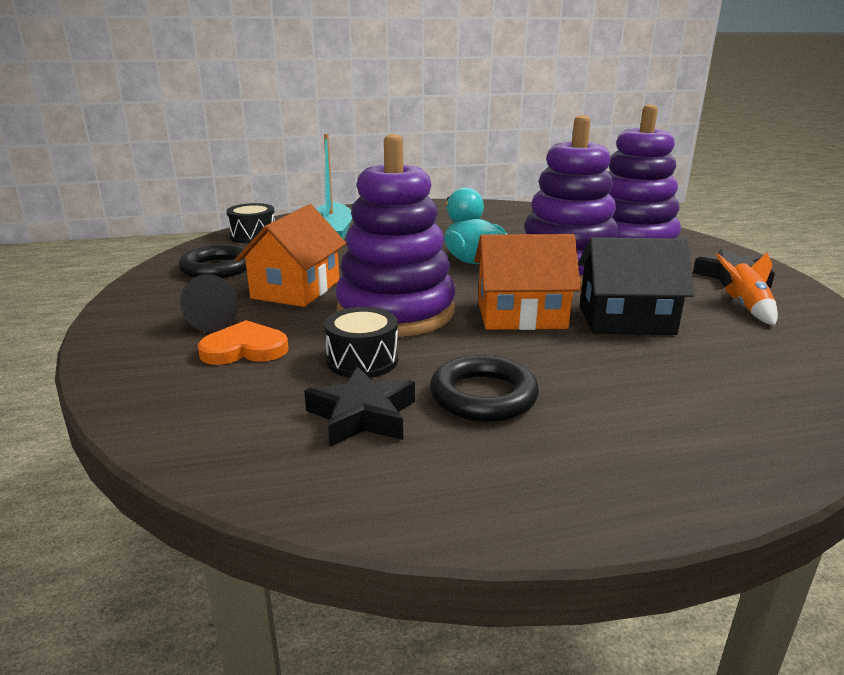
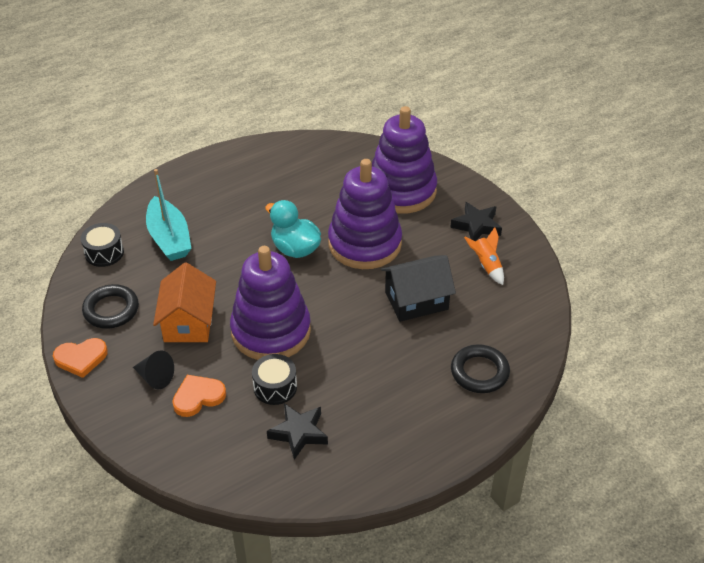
camera: 20 degrees left, 20 degrees up
(140, 294) = (81, 358): none -> orange heart
(483, 396) = (355, 399): black ring -> black ring (479, 372)
(521, 315) = (351, 313): orange house -> none

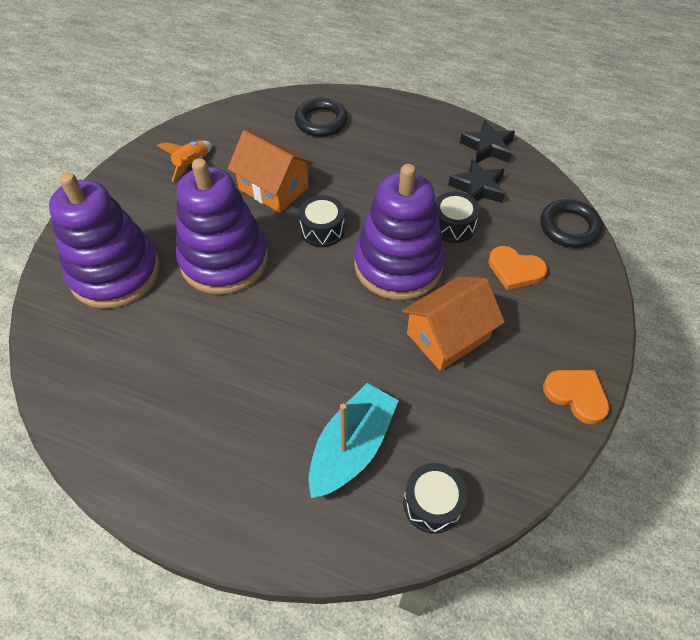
camera: 125 degrees left, 10 degrees up
(111, 310) = (499, 420): black ring -> black ring (569, 227)
(155, 377) = (530, 315): black cone -> none
(295, 249) = (274, 312): turquoise duck -> none
(345, 307) = (322, 230): none -> black drum
(416, 300) = (273, 188): black house -> orange house
(476, 226) = (138, 192): black star -> black star (487, 147)

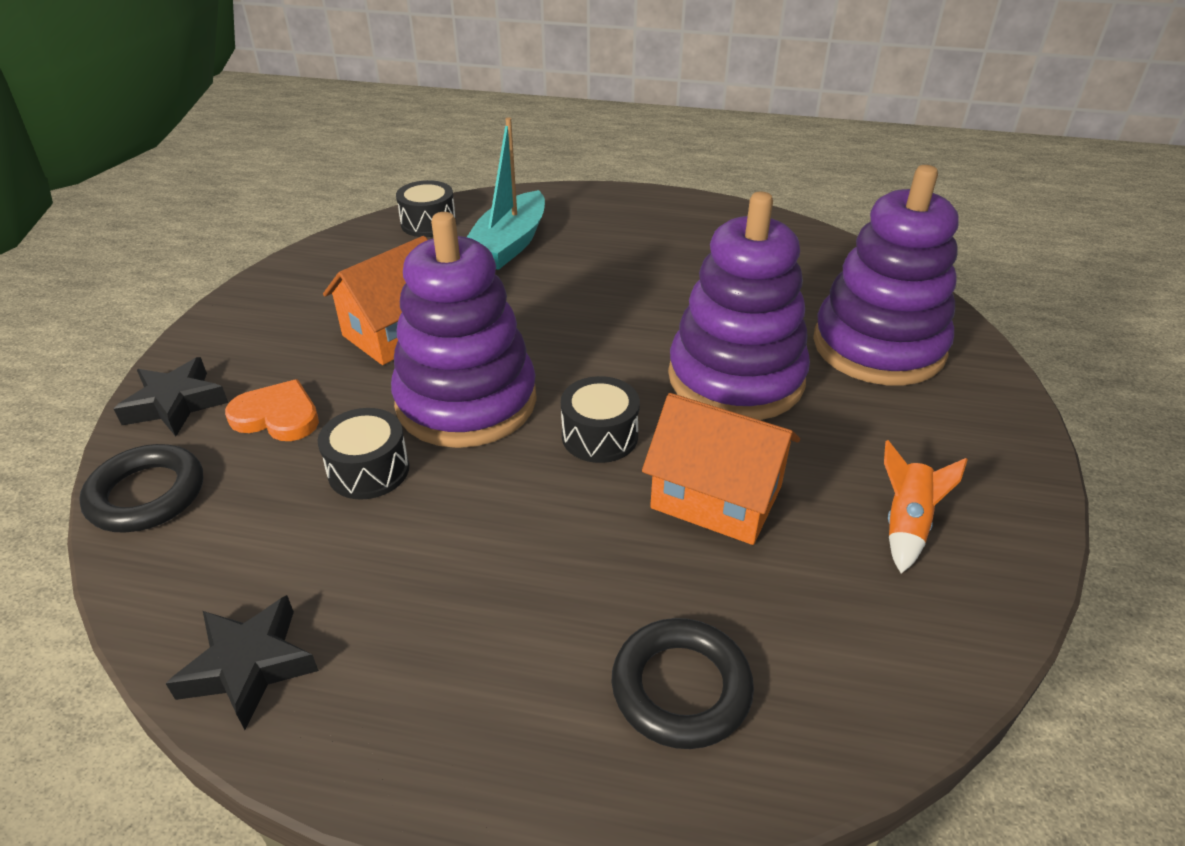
camera: 170 degrees right, 15 degrees down
(478, 188) = (302, 552): black star -> black star (175, 404)
(576, 395) = (250, 300): orange heart -> none

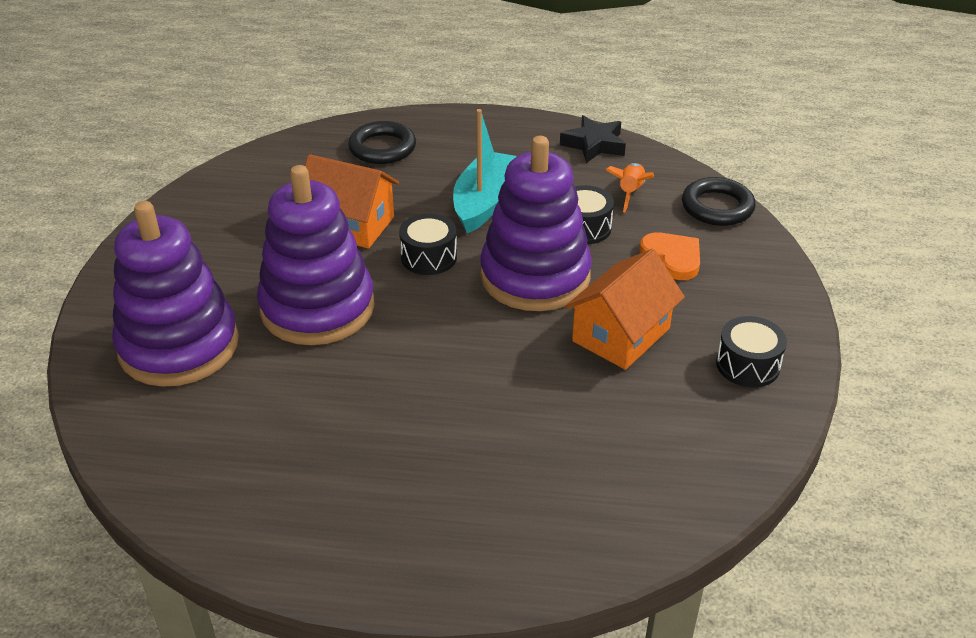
camera: 175 degrees right, 0 degrees up
(175, 404) = (757, 262): black star -> none
(277, 416) = (672, 258): orange heart -> orange heart turned 135 degrees counterclockwise
(428, 223) = (667, 498): black drum -> black drum (747, 365)
(509, 244) = (552, 464): turquoise boat -> turquoise boat (483, 202)
(906, 524) = (233, 217): orange rocket -> orange rocket (630, 193)

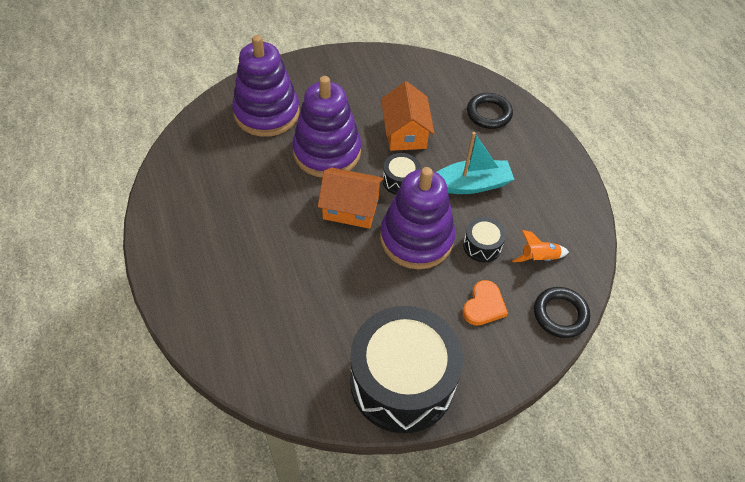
camera: 60 degrees right, 15 degrees up
(594, 144) = (579, 218): black star -> none
(621, 335) = (389, 302): orange house -> orange house (351, 208)
(747, 365) = (402, 382): black drum -> black drum, size x2.40

